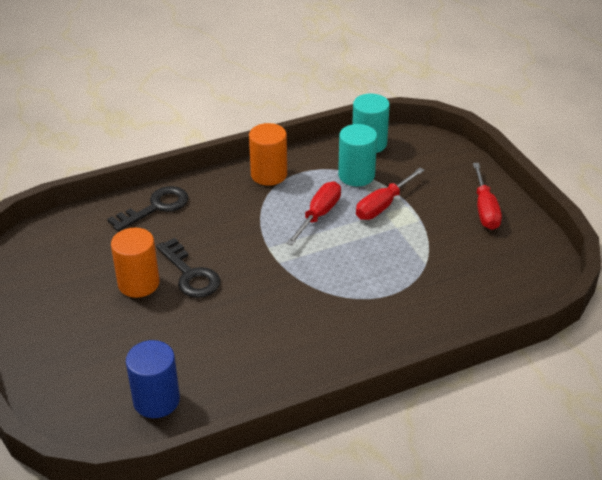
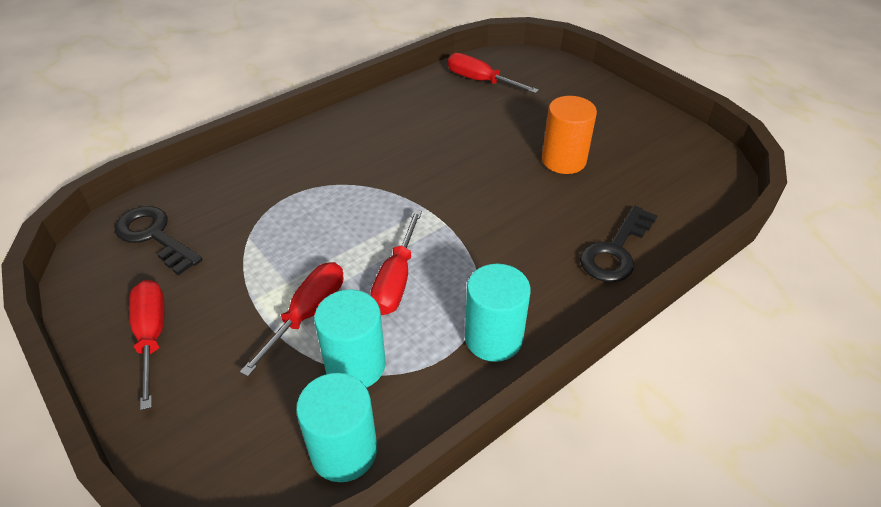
camera: 165 degrees right, 5 degrees up
(156, 400) = (481, 81): blue cylinder -> red screwdriver
(190, 274) = (517, 178): black key -> black key (154, 236)
(269, 174) = (493, 338): orange cylinder -> turquoise cylinder

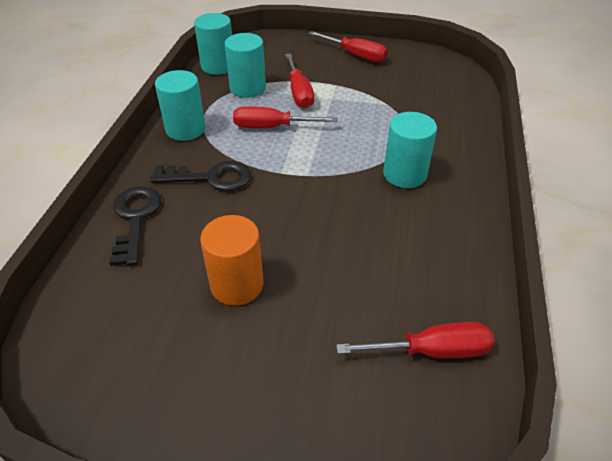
camera: 140 degrees right, 0 degrees up
(154, 236) = (433, 80): black key -> black key (210, 178)
(349, 165) = (404, 174): none -> turquoise cylinder
(396, 279) = (272, 127): red screwdriver -> red screwdriver turned 60 degrees counterclockwise

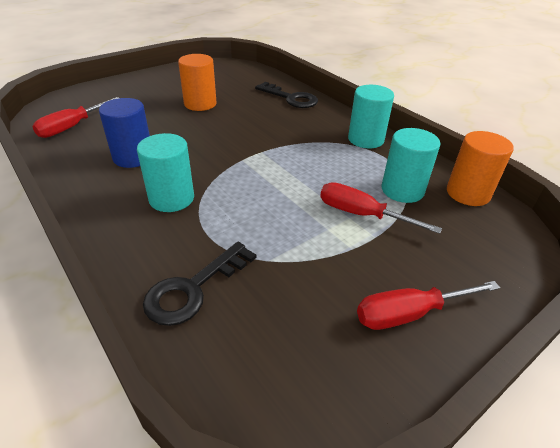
camera: 130 degrees right, 5 degrees down
(210, 178) = (294, 127): black key -> black key (193, 288)
(218, 66) = (468, 193): turquoise cylinder -> orange cylinder
(272, 127) = (320, 173): red screwdriver -> none
(398, 240) = (133, 157): none -> blue cylinder

